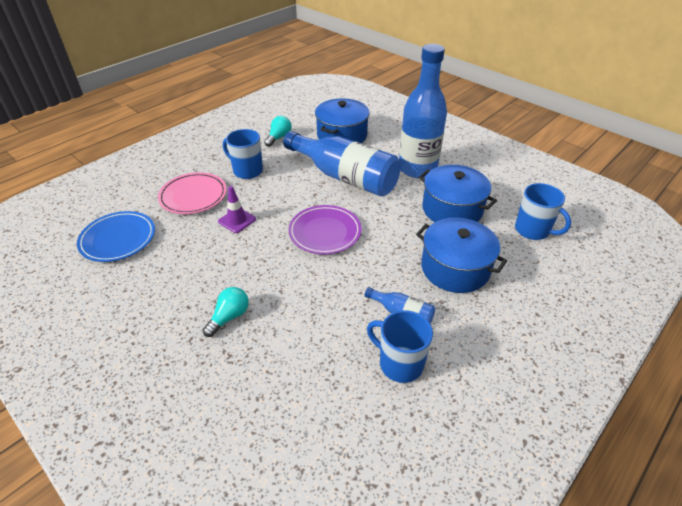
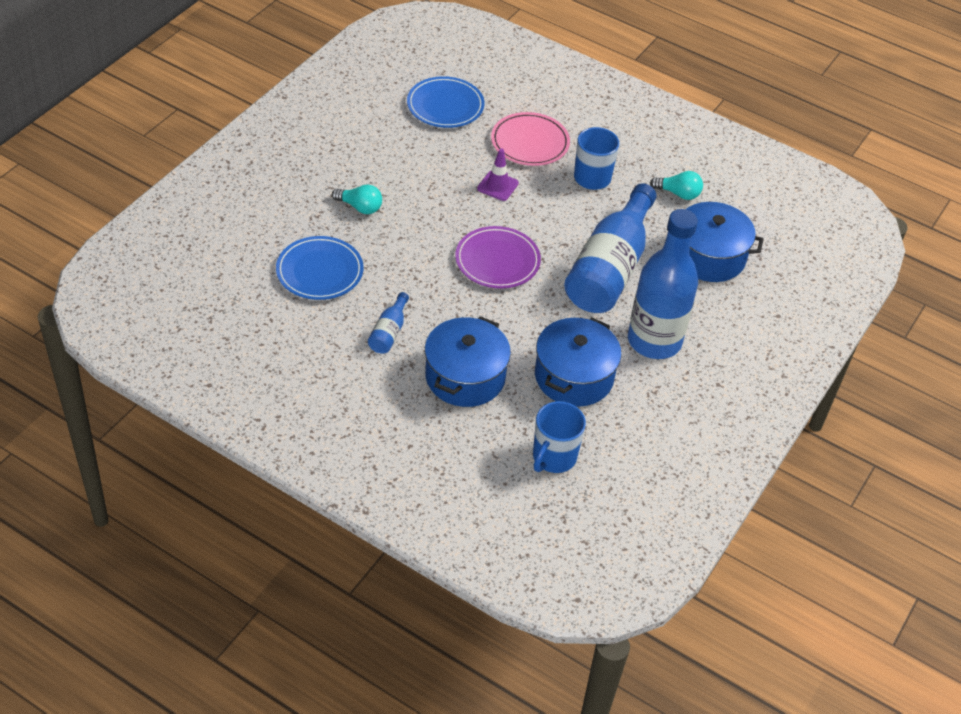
camera: 75 degrees right, 5 degrees up
(312, 361) = (319, 271): none -> blue plate
(399, 363) = (326, 332): blue mug -> none

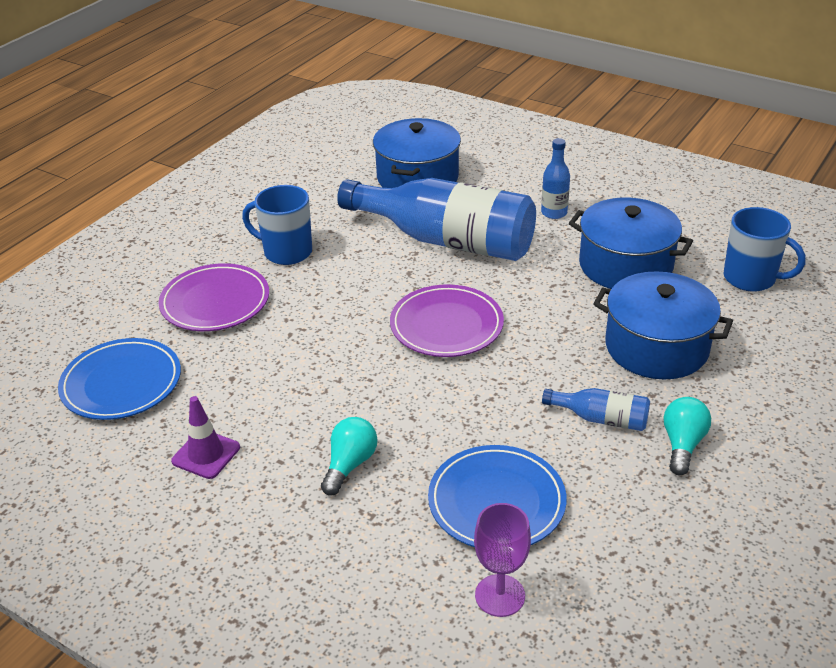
camera: 85 degrees left, 10 degrees down
(248, 266) = (500, 595): none -> purple goblet
(497, 186) = (302, 328): purple traffic cone -> purple traffic cone (206, 454)
(530, 142) = (215, 302): pink plate -> purple plate
(654, 341) = (554, 213): blue bottle -> blue bottle, size x0.43
(678, 193) = (316, 194): turquoise light bulb -> turquoise light bulb (682, 444)

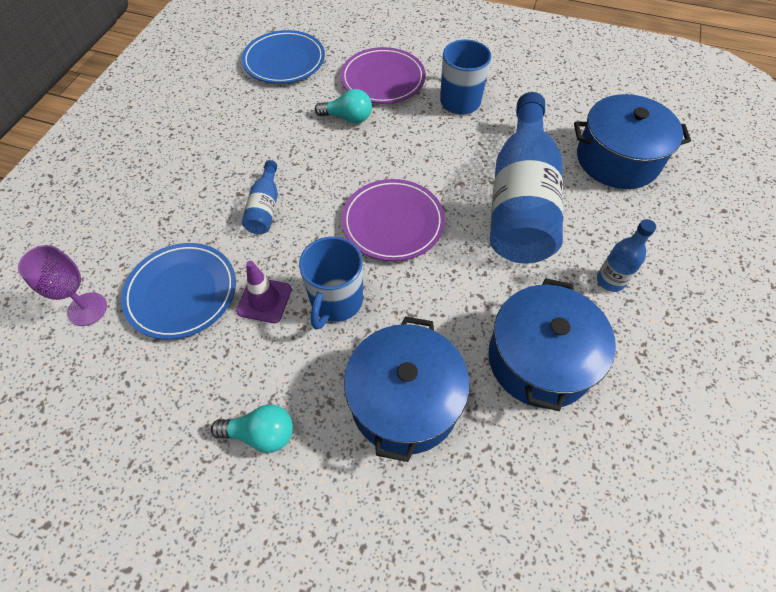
camera: 75 degrees right, 20 degrees up
(206, 454) = (220, 118): purple traffic cone -> purple traffic cone (264, 300)
(350, 465) = (216, 195): turquoise light bulb -> turquoise light bulb (348, 118)
(601, 419) = (288, 359): blue bottle -> blue bottle (265, 208)
(751, 278) = (565, 503): blue mug -> blue mug (336, 302)

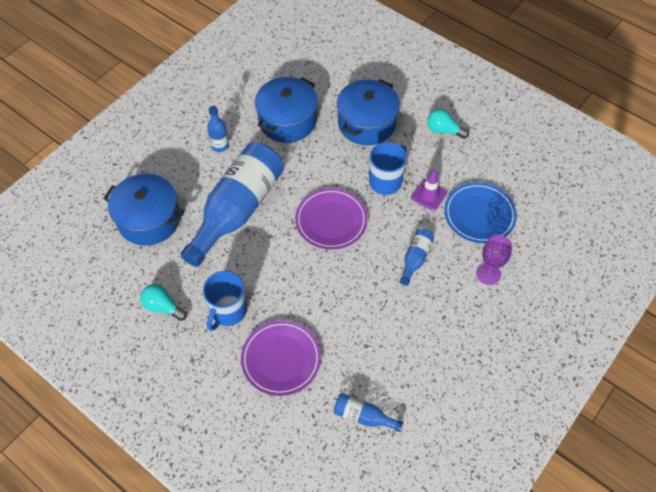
camera: 160 degrees left, 0 degrees up
(87, 309) = (539, 222): purple goblet -> purple goblet (488, 274)
(284, 61) = (363, 416): blue plate -> blue bottle
(348, 118) = (328, 323): turquoise light bulb -> turquoise light bulb (163, 307)

